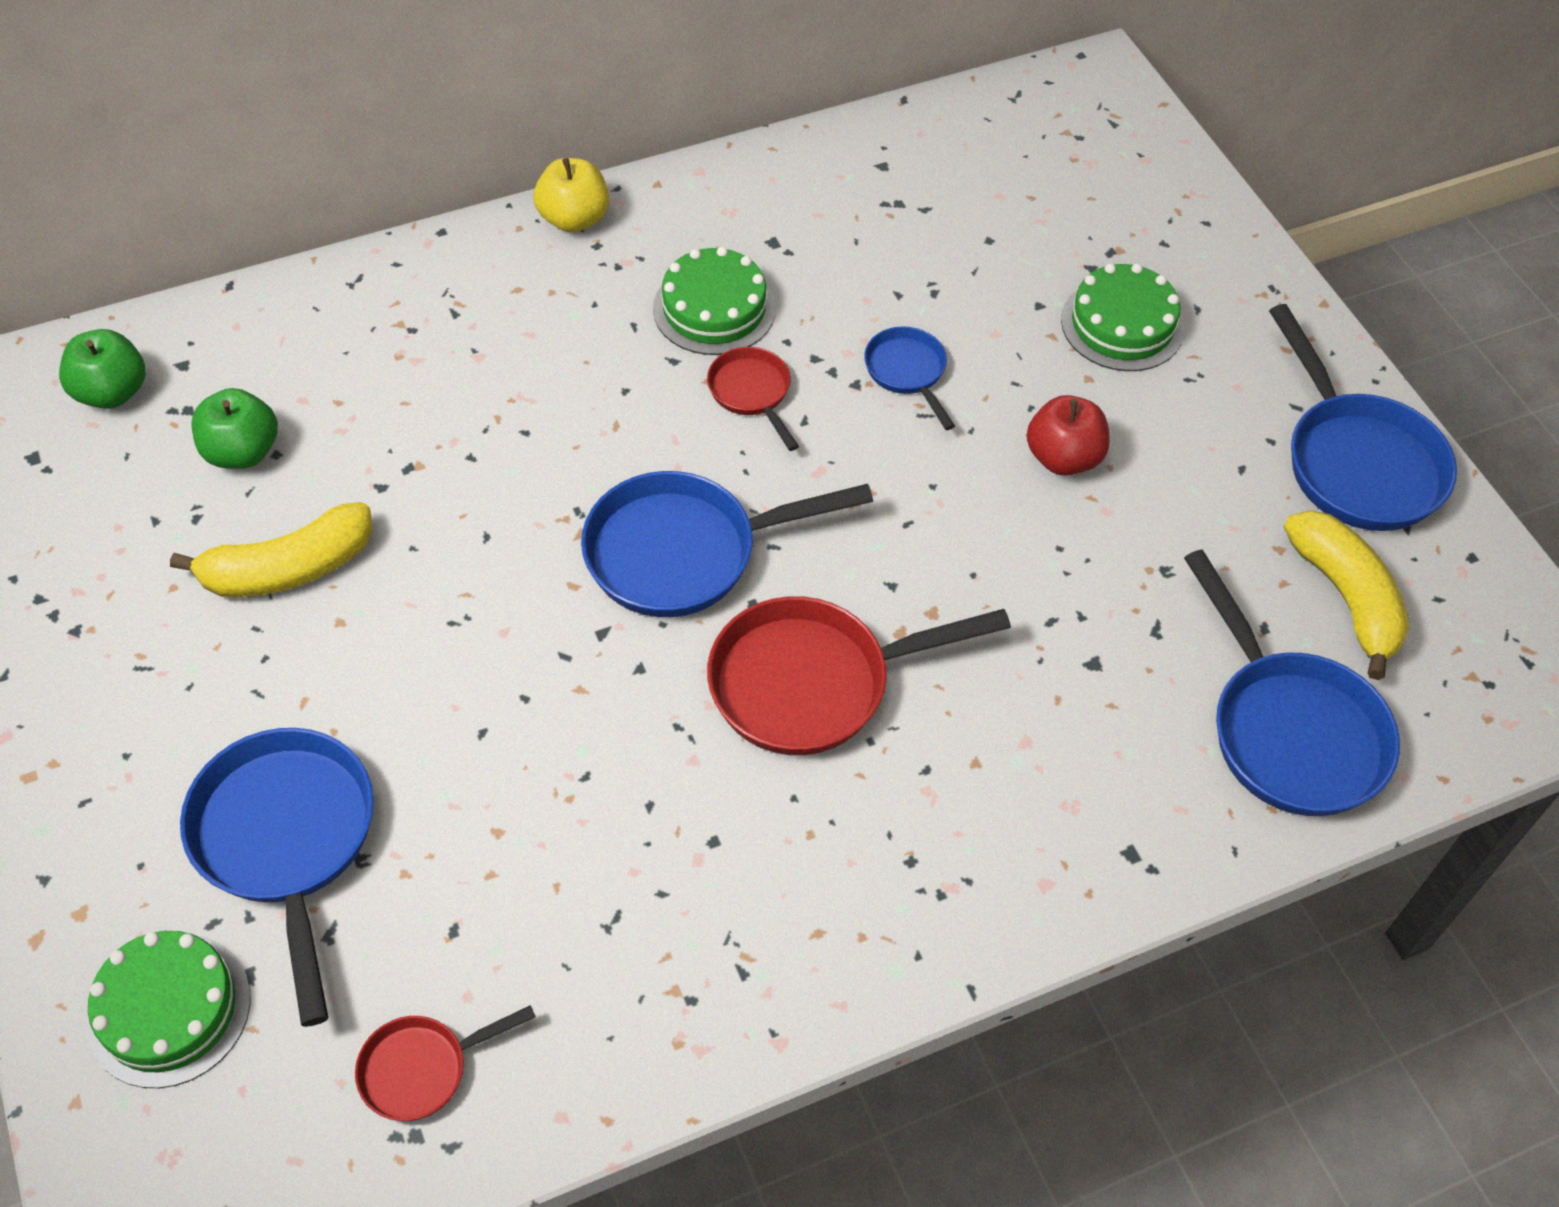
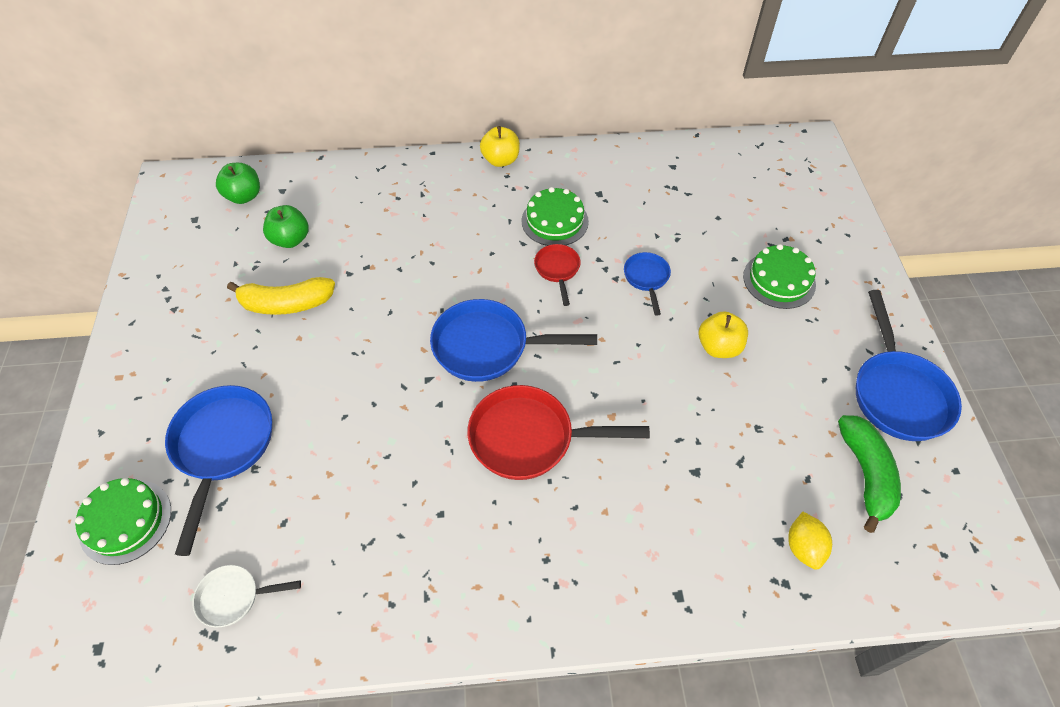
camera: 20 degrees right, 0 degrees up
(422, 1069) = (234, 597): red pan -> white pan
(1063, 458) = (718, 347): red apple -> yellow apple
(1289, 730) = (803, 547): blue pan -> yellow lemon
(1346, 598) = (865, 474): yellow banana -> green banana

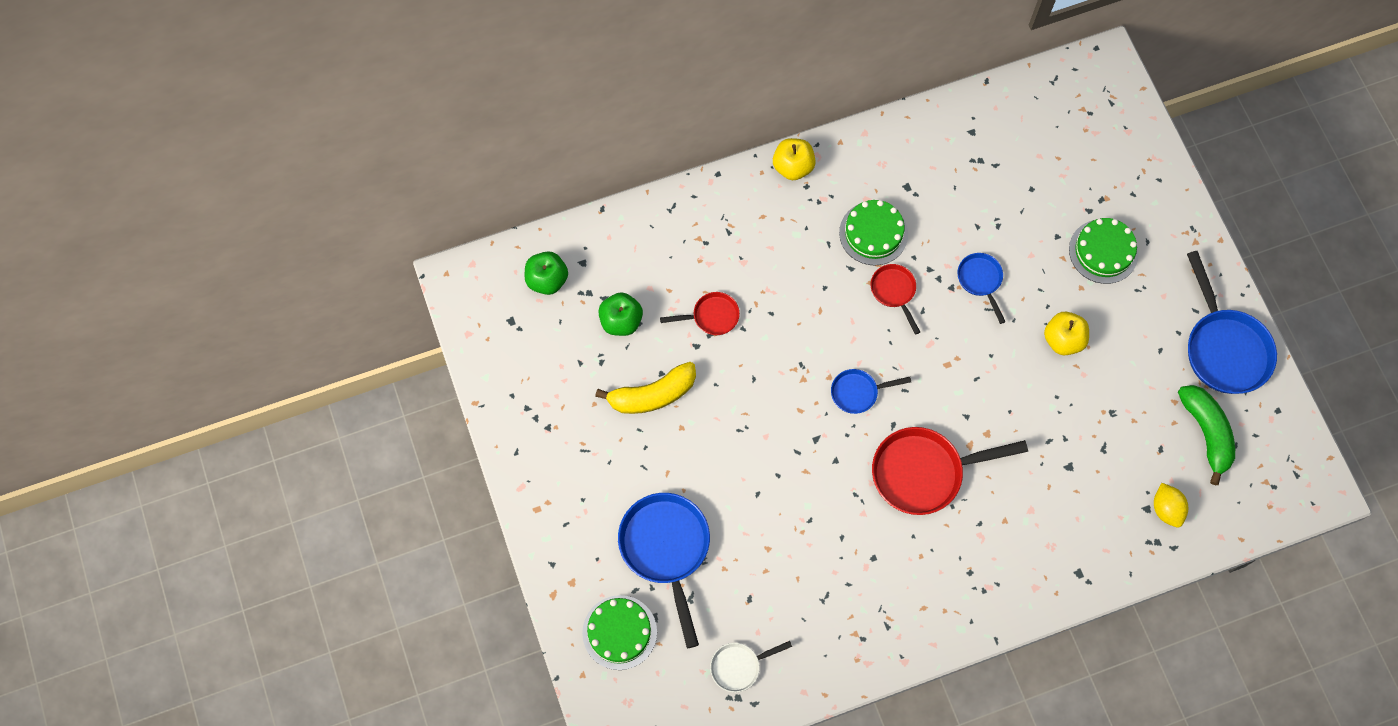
camera: 15 degrees left, 15 degrees up
(375, 253) = (711, 316): none -> red pan
(488, 347) = (858, 392): blue pan -> blue pan, size x0.53

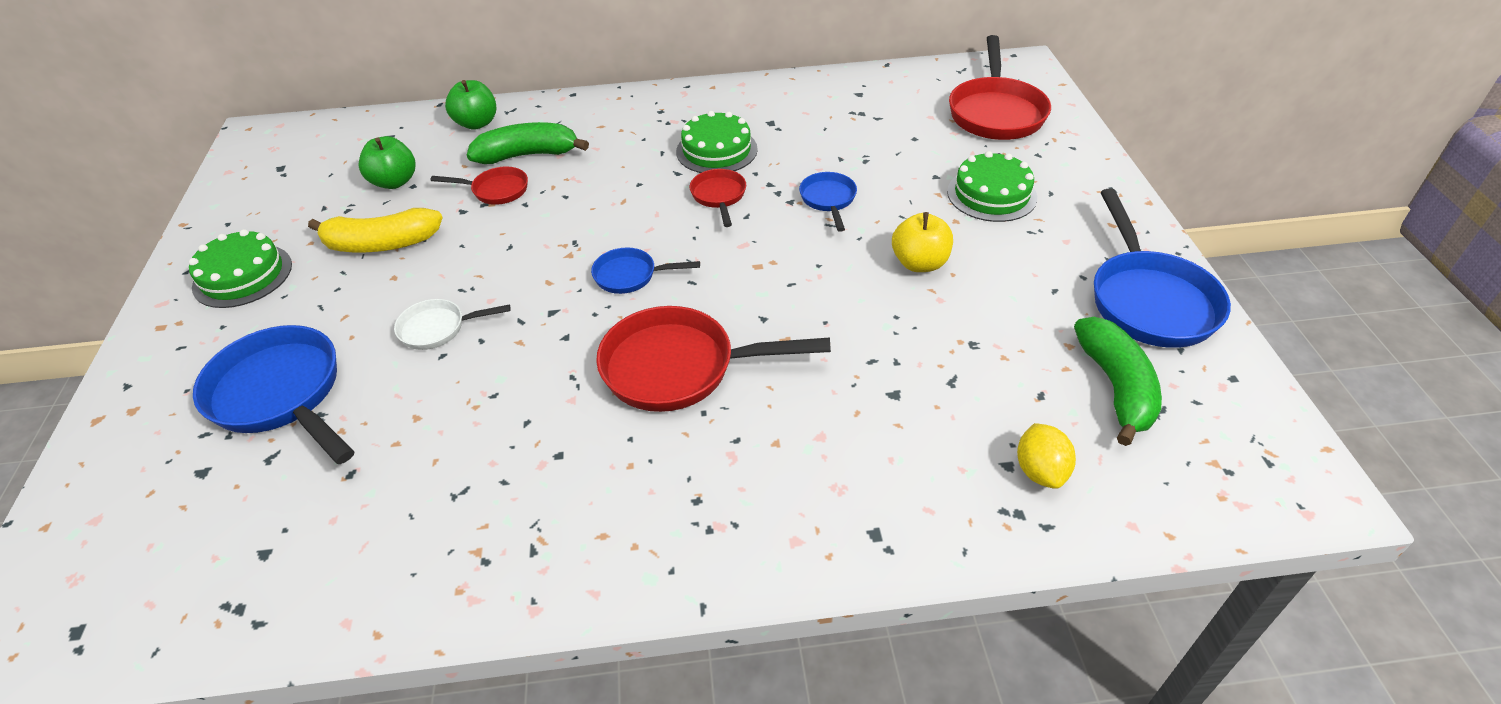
camera: 15 degrees right, 25 degrees down
(547, 280) = (343, 144): green apple -> green apple (477, 123)
(619, 632) = (141, 481): green cake -> green cake (242, 275)
(666, 549) = (281, 395): blue pan -> blue pan turned 45 degrees counterclockwise
(717, 267) = (528, 155): none -> green banana
(739, 666) = (272, 562): white pan -> white pan (438, 329)
(793, 167) = (653, 97): yellow apple -> none
(1092, 140) = (996, 112): none -> red pan

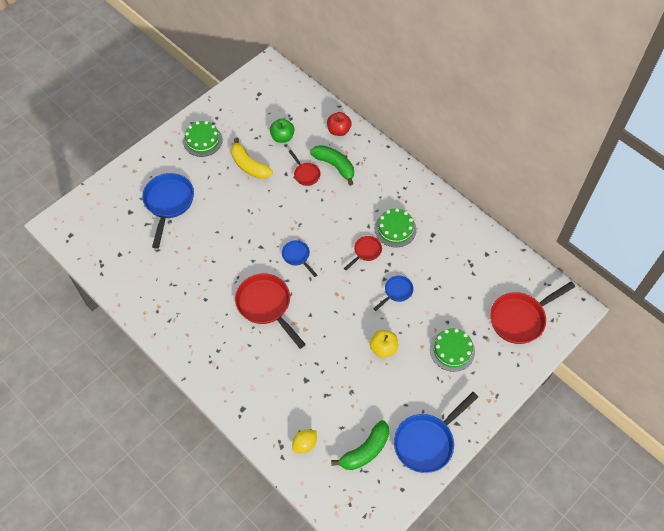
camera: 50 degrees right, 15 degrees up
(438, 329) = (226, 220): white pan -> none
(477, 123) = (338, 130): green apple -> red apple

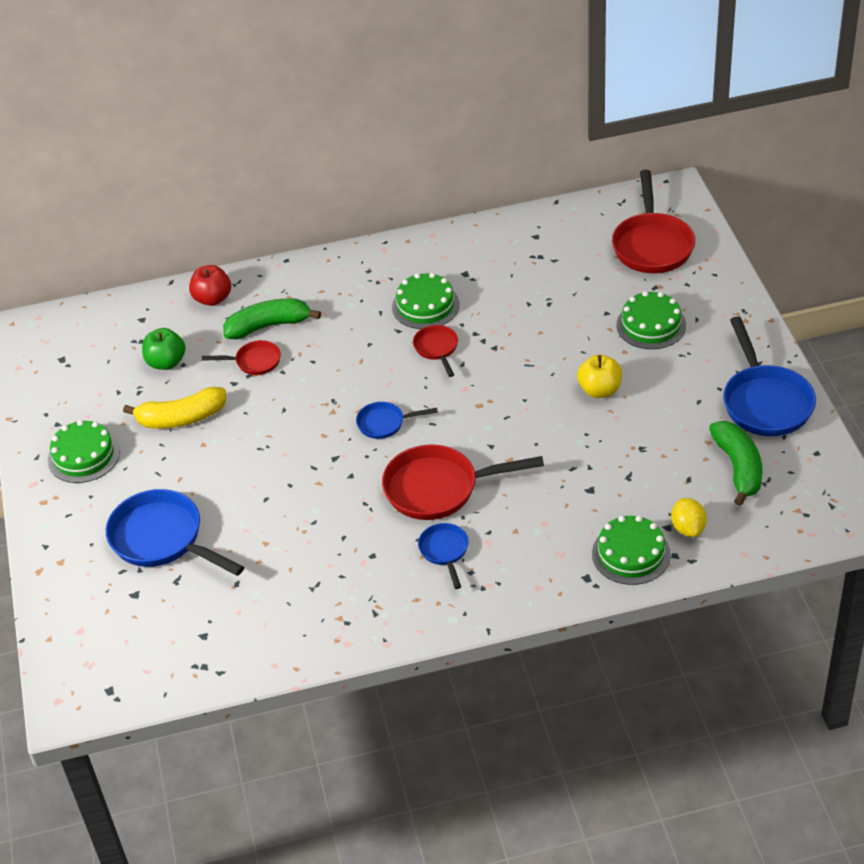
camera: 55 degrees left, 15 degrees down
(270, 423) = (631, 554): none -> green cake
(396, 292) = (524, 343): blue pan -> blue pan (444, 551)

